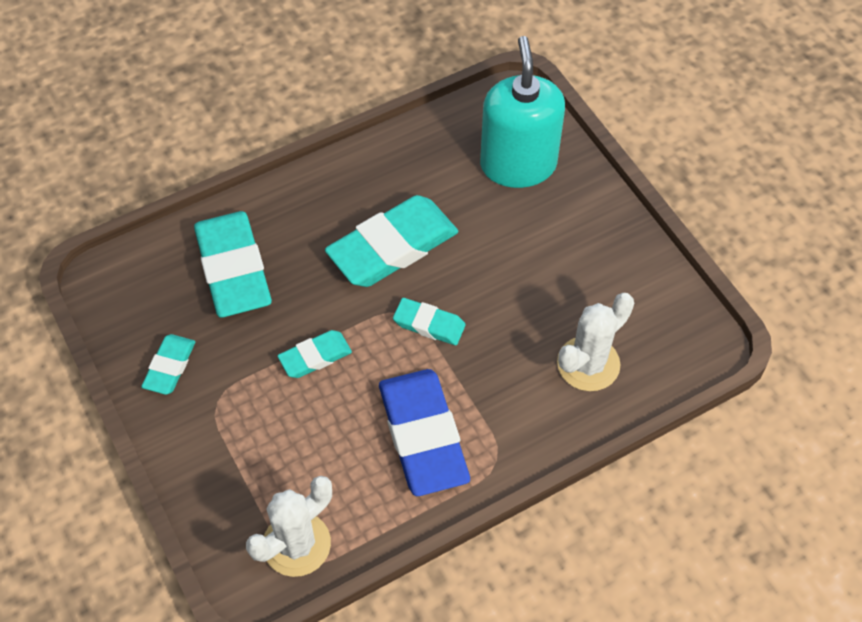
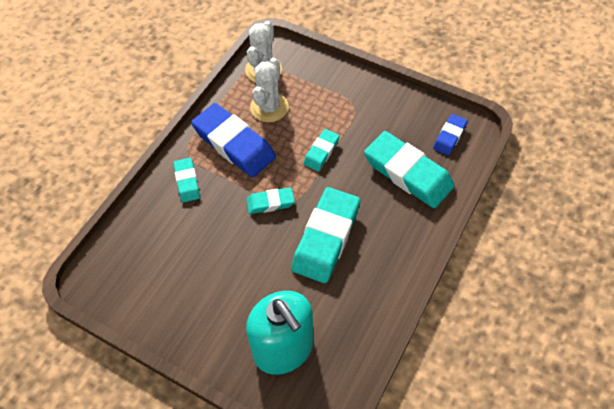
camera: 150 degrees right, 0 degrees up
(139, 286) = (449, 136): none -> blue eraser
(170, 367) = (392, 108): turquoise eraser -> turquoise eraser (187, 182)
(588, 364) = (161, 230): white cactus -> white cactus (269, 107)

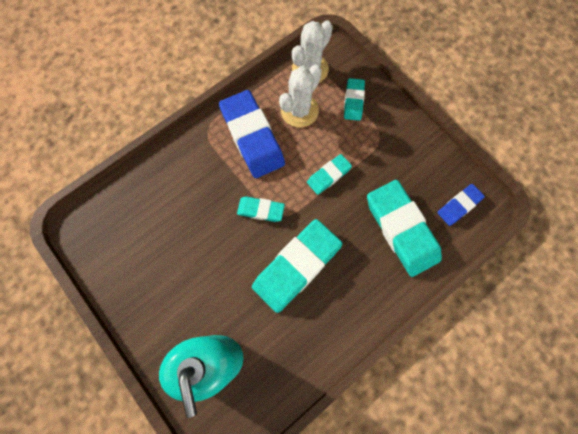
camera: 20 degrees right, 15 degrees up
(187, 182) = (195, 160): turquoise eraser -> turquoise eraser (353, 101)

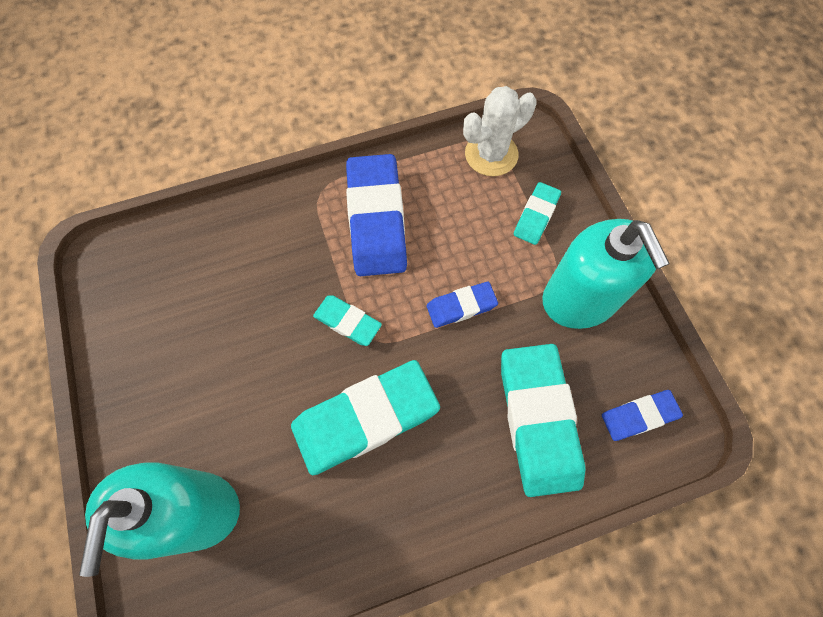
camera: 20 degrees right, 5 degrees down
(299, 111) = (455, 205): white cactus -> none
(328, 175) = (461, 306): turquoise eraser -> blue eraser
(399, 146) = (579, 299): none -> turquoise soap dispenser

